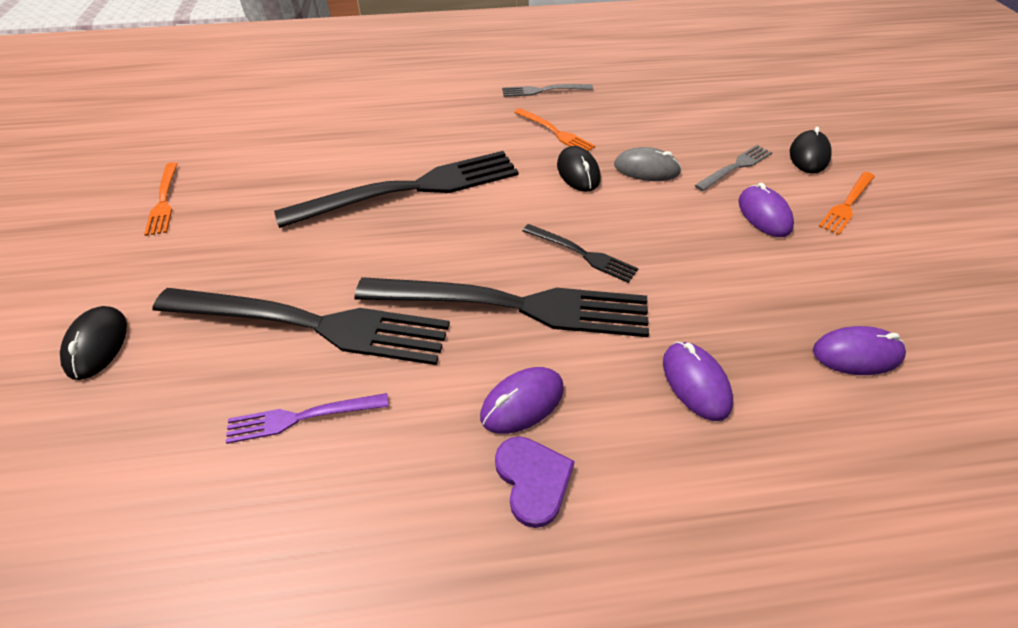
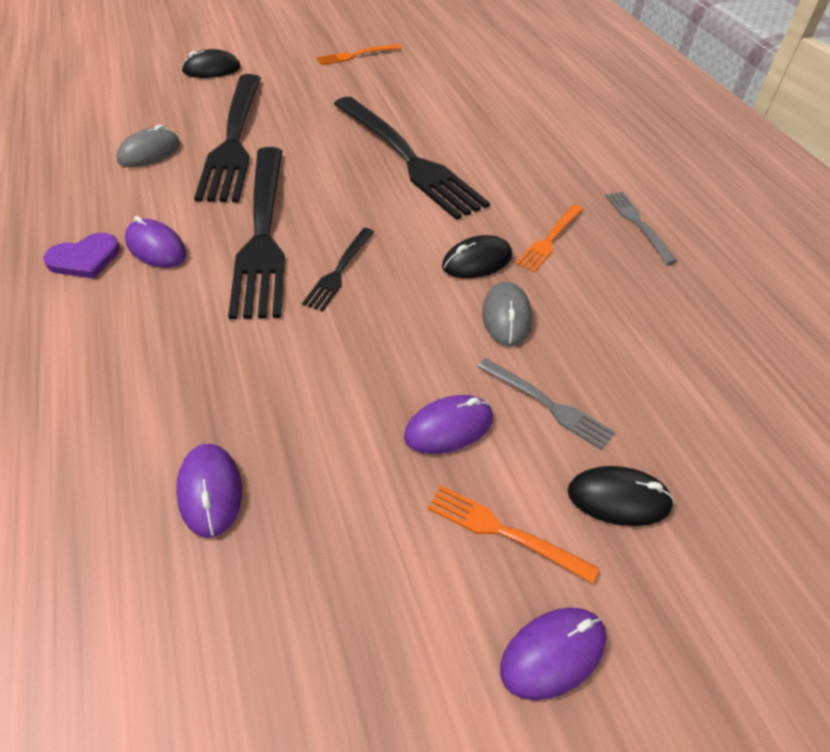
camera: 75 degrees right, 0 degrees up
(301, 417) = (149, 152): purple fork -> grey mouse
(695, 382) = (173, 351): purple mouse -> purple mouse (553, 654)

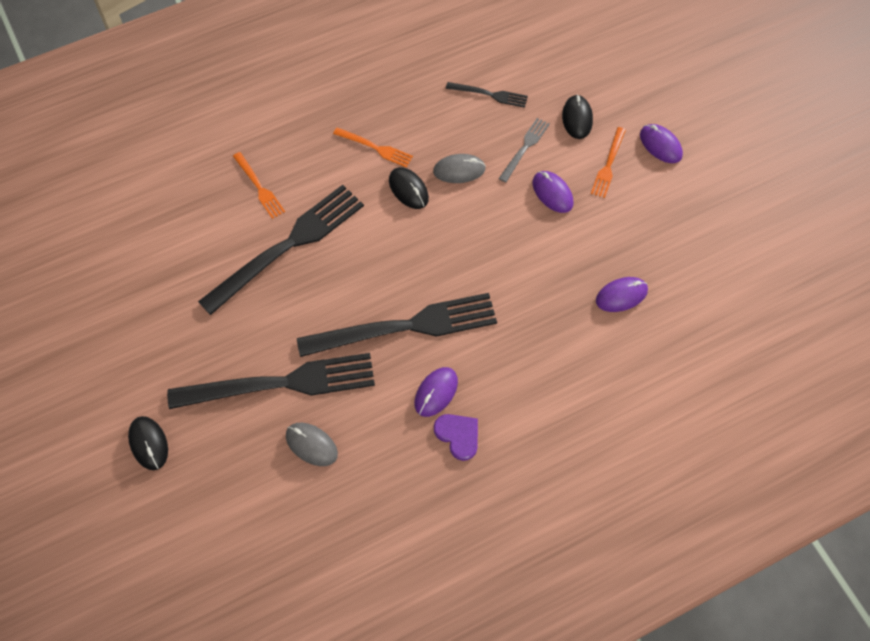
camera: 95 degrees left, 15 degrees up
(339, 271) = (436, 269): black fork -> black fork (490, 95)
(356, 55) = (100, 317): orange fork -> orange fork (259, 187)
(638, 224) = (347, 96): grey fork -> none

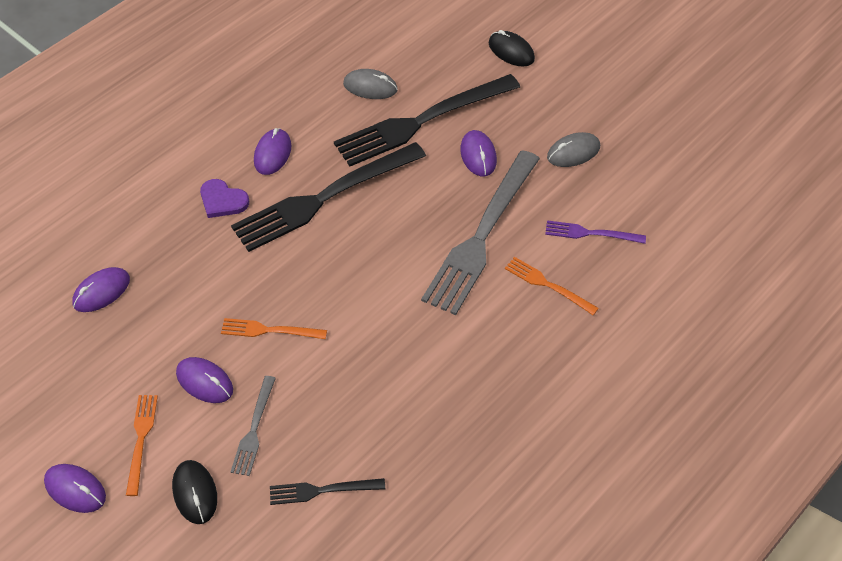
camera: 160 degrees right, 10 degrees down
(199, 220) = (590, 233): none -> purple fork
(249, 327) = (478, 155): none -> purple mouse
(288, 246) = (481, 236): black fork -> grey fork
(375, 148) = (439, 371): orange fork -> orange fork (269, 330)
(408, 189) = (378, 334): black mouse -> none
(458, 435) = (240, 128): purple heart -> purple heart (222, 200)
(459, 170) = (327, 375): grey mouse -> grey mouse (573, 152)

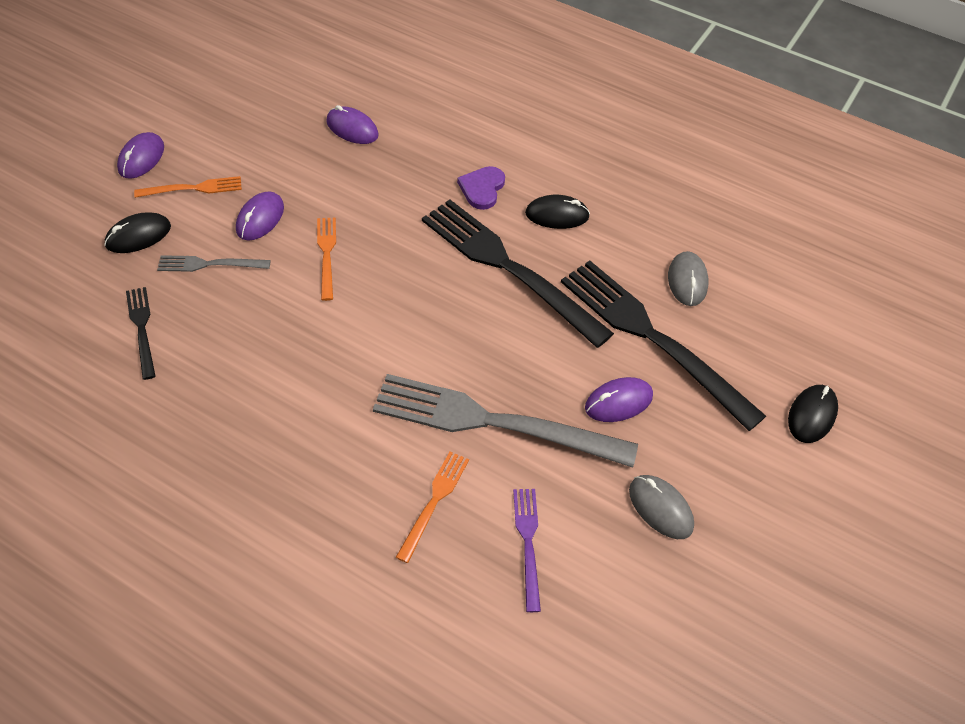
camera: 75 degrees right, 0 degrees up
(272, 154) = (557, 215): purple mouse -> black mouse

